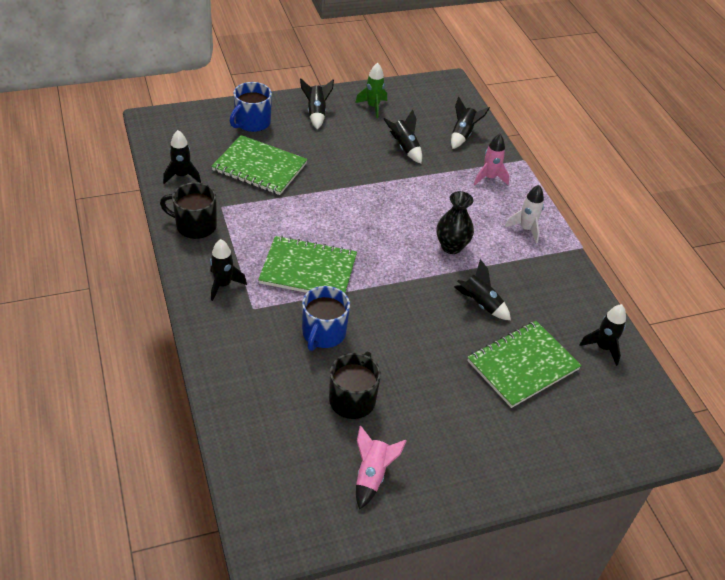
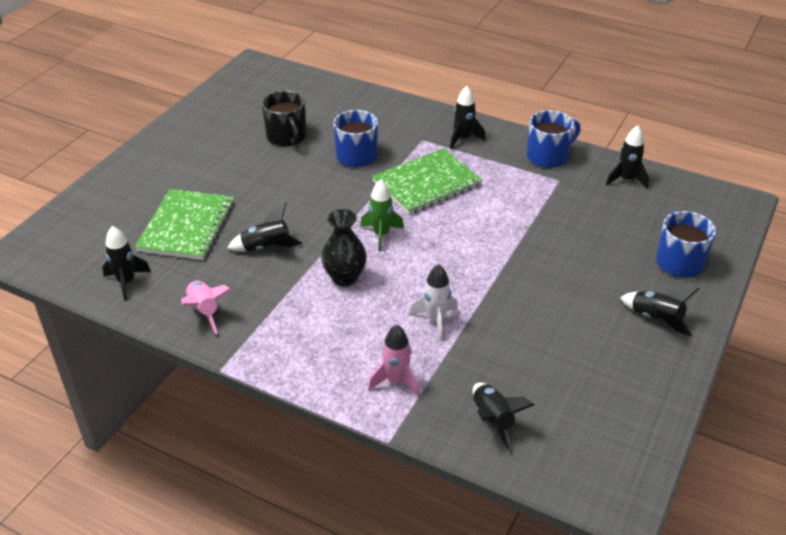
camera: 140 degrees right, 5 degrees down
(195, 226) = (548, 156): black mug -> blue mug
(259, 167) = (594, 228): green notebook -> none
(372, 475) = (229, 114): pink rocket -> pink rocket (204, 311)
(373, 107) = (627, 376): green rocket -> green rocket (381, 235)
(404, 148) = (521, 348): black rocket -> none
(526, 229) = (296, 347): white rocket -> white rocket (436, 320)

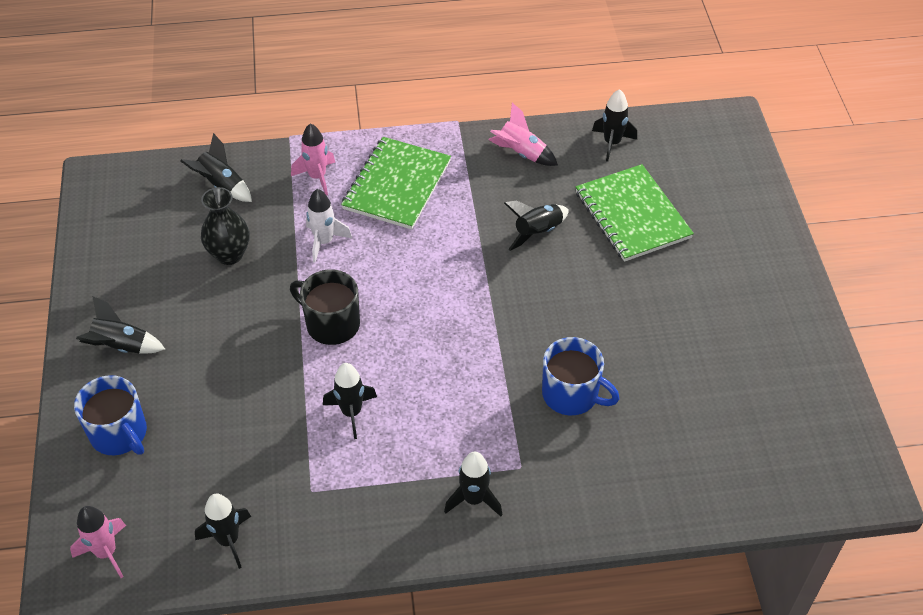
camera: 145 degrees right, 10 degrees up
(287, 137) = (675, 378): black mug -> black mug (331, 324)
(345, 278) = (438, 240): black vase -> black vase (229, 254)
(381, 235) = (447, 303): green rocket -> none
(427, 183) = (457, 397): green notebook -> green notebook (397, 185)
(503, 205) = (351, 412): none -> black rocket
(548, 156) = (347, 528): blue mug -> none
(710, 204) = (106, 552): none -> pink rocket

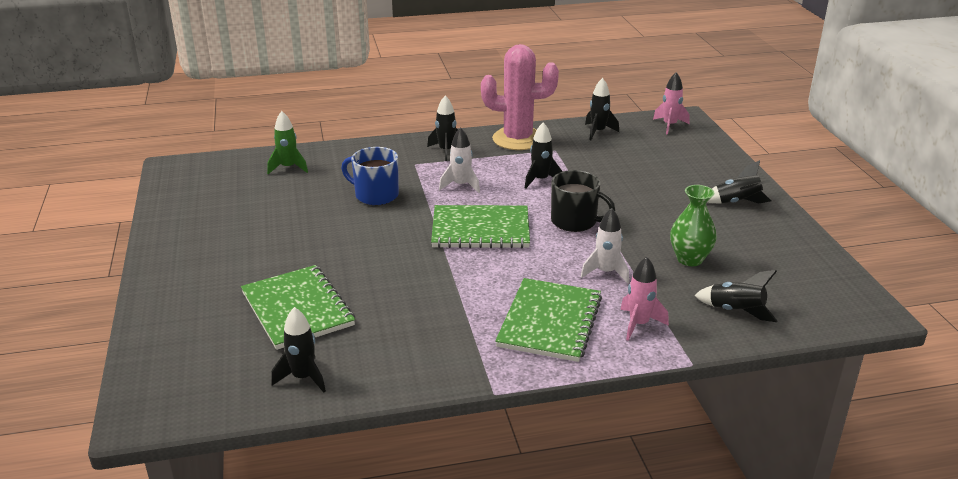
camera: 175 degrees right, 20 degrees down
(120, 434) = (700, 165): blue mug -> none
(229, 254) = (689, 259): black vase -> green vase
(360, 526) = (518, 139): none -> pink cactus
(444, 317) = (480, 229): none -> green notebook
(459, 408) = (461, 185): none -> white rocket
(521, 153) = (414, 360): pink rocket -> none
(537, 232) = (397, 290): black rocket -> none
(700, 470) = (288, 168): none -> green rocket

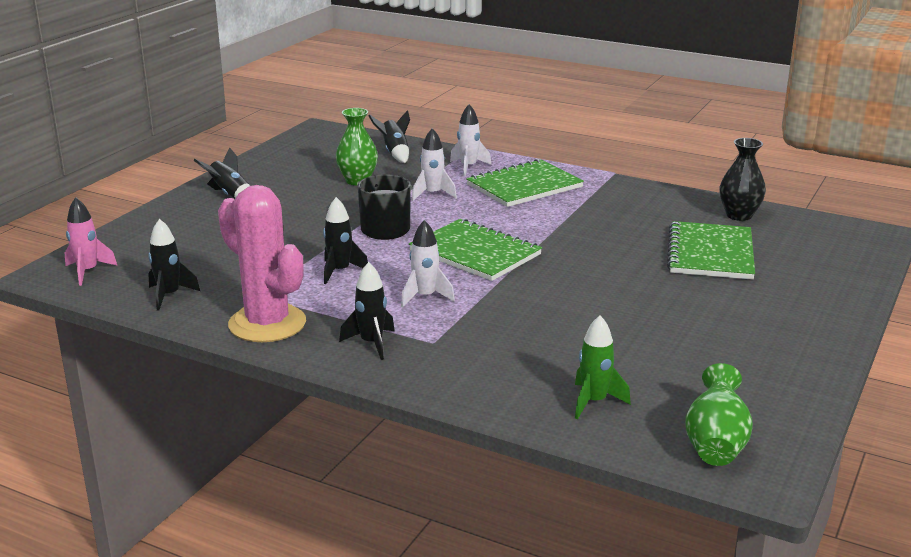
camera: 140 degrees left, 5 degrees down
(206, 171) = (715, 444): none -> green vase
(303, 378) = (739, 215): black rocket -> black vase
(375, 195) = (529, 322): blue mug -> none
(638, 324) = (468, 167): pink rocket -> white rocket

